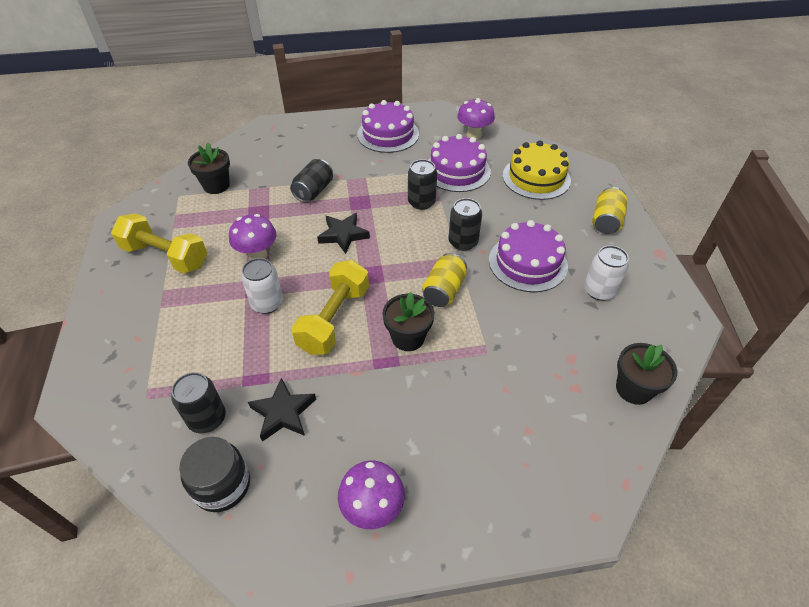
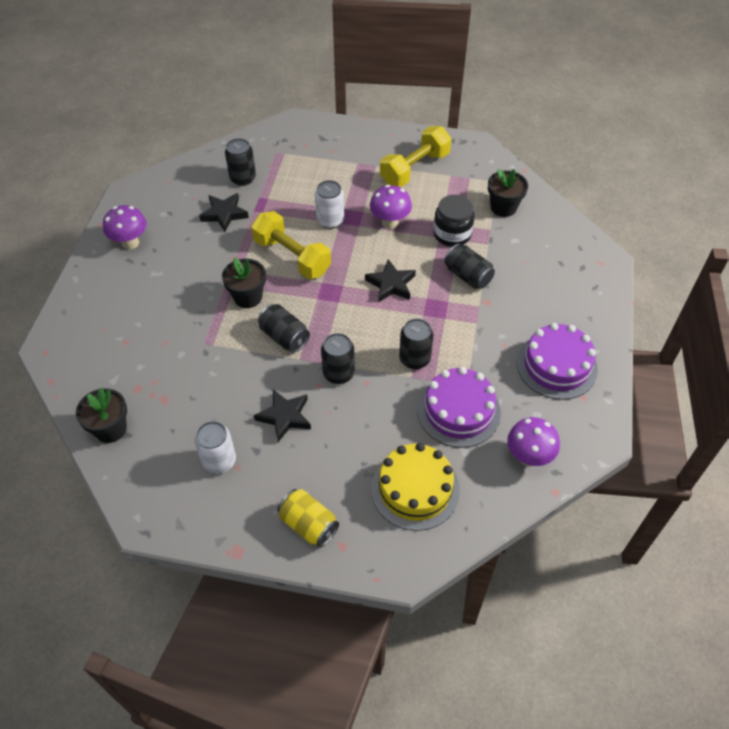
camera: 110 degrees right, 5 degrees up
(222, 485) = (191, 180): black jar -> black jar (452, 234)
(444, 290) = (284, 337): yellow can -> black can
(527, 263) = (285, 417): purple cake -> black star

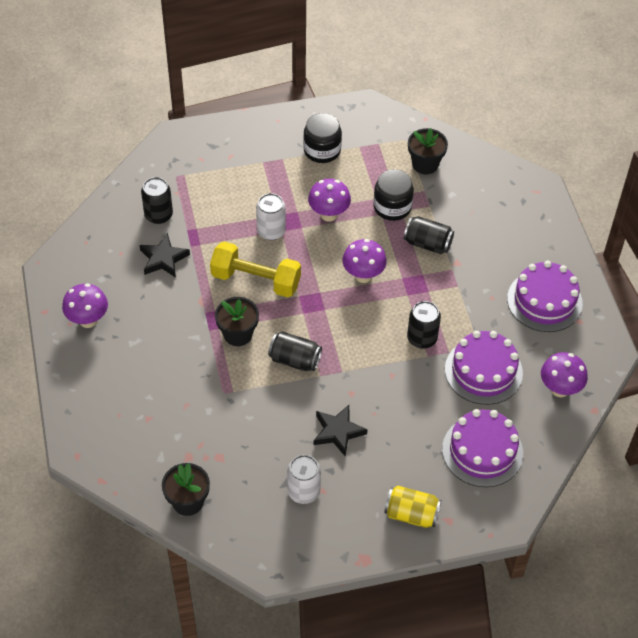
camera: 25 degrees left, 0 degrees up
(338, 373) = (363, 376): black can -> none
(391, 284) = (363, 275): black star -> purple mushroom
(415, 169) = (322, 150): yellow dumbbell -> black jar
(415, 489) = (482, 451): yellow cake -> purple cake

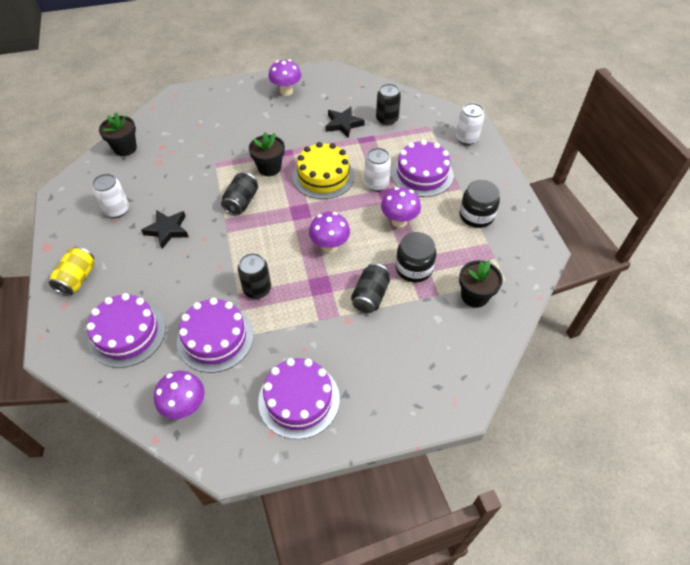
camera: 90 degrees right, 0 degrees up
(201, 144) = (466, 138): none -> white can
(256, 280) = (323, 176): yellow dumbbell -> yellow cake
(257, 189) = (422, 174): none -> purple cake

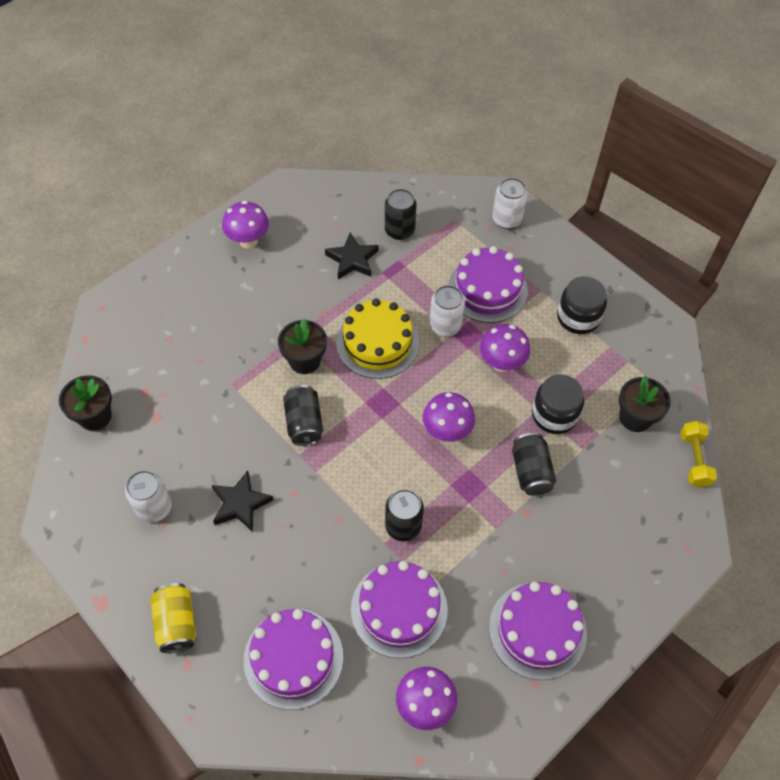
camera: 30 degrees left, 5 degrees up
(502, 344) = (694, 459): none -> yellow dumbbell

